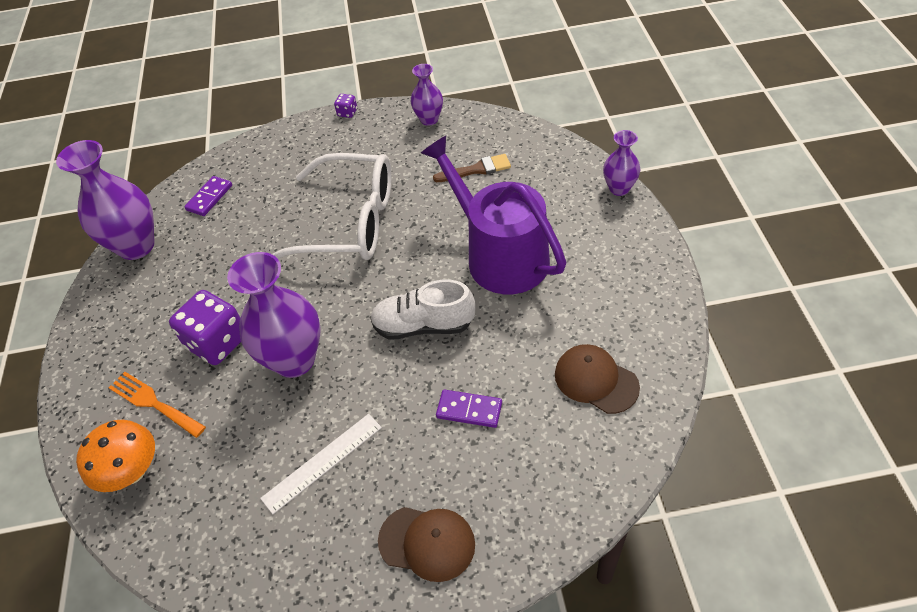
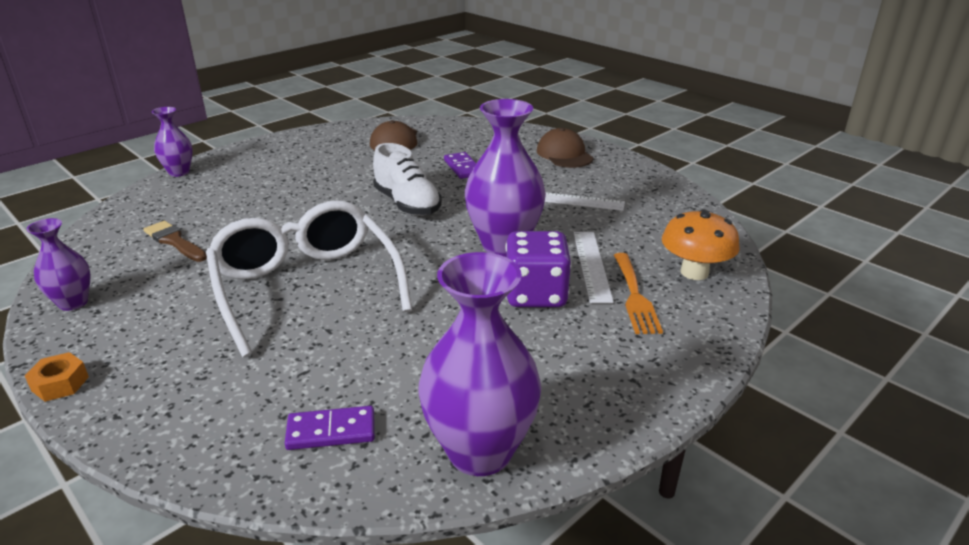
camera: 130 degrees left, 20 degrees down
(212, 403) = (591, 265): none -> white ruler
(347, 113) = (60, 383): purple dice -> orange nut
(500, 256) = (299, 196): purple watering can -> none

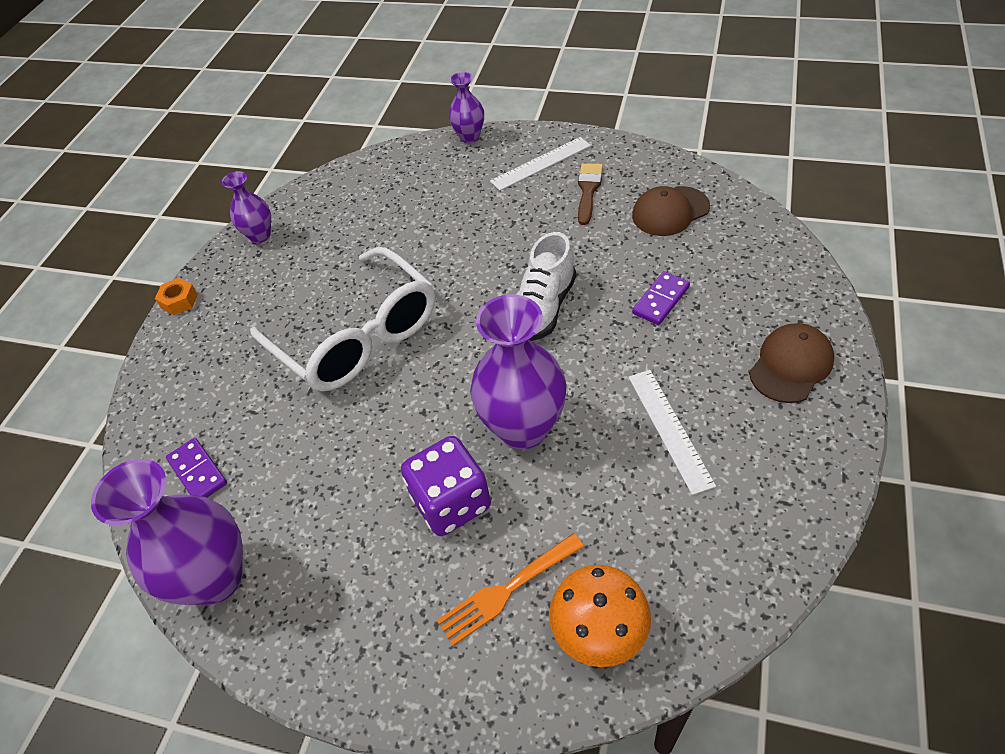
camera: 65 degrees right, 20 degrees up
(175, 241) = (366, 219): brown brush -> brown brush (588, 191)
(306, 286) = (358, 336): white glasses -> white glasses turned 105 degrees clockwise
(591, 265) = (540, 522): white ruler -> white ruler (541, 163)

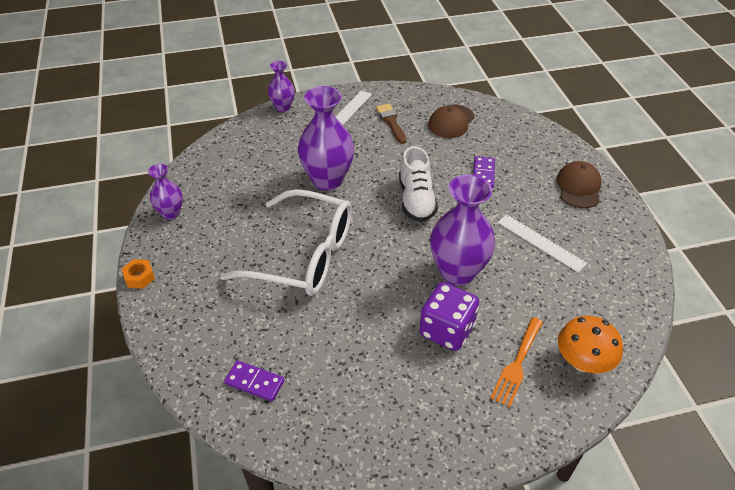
camera: 35 degrees left, 5 degrees down
(215, 578) = (325, 440): purple vase -> purple vase (327, 180)

